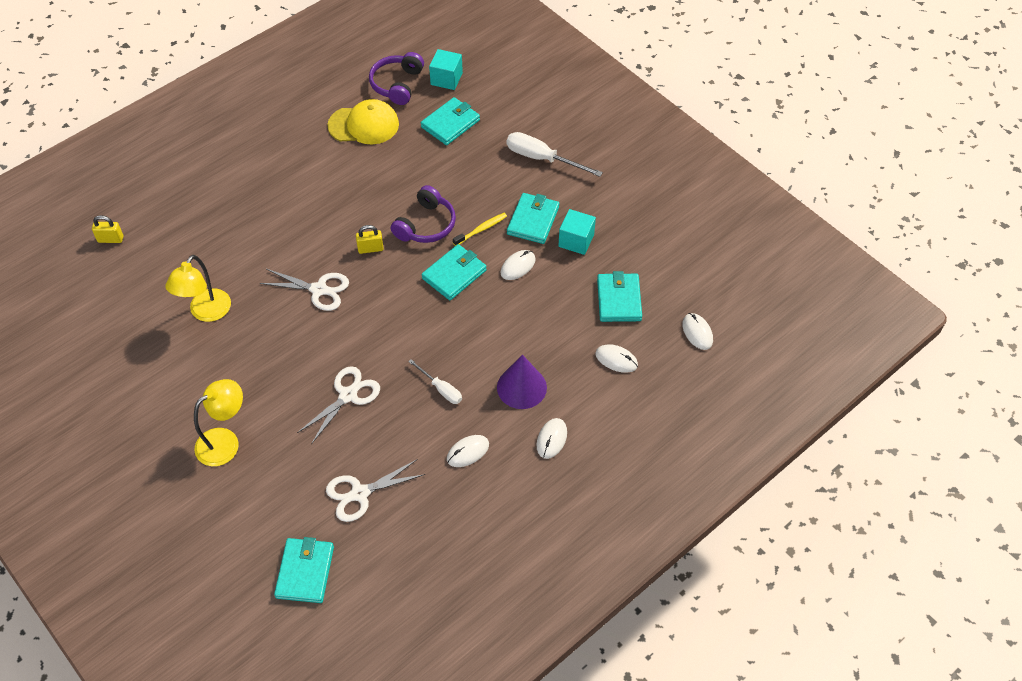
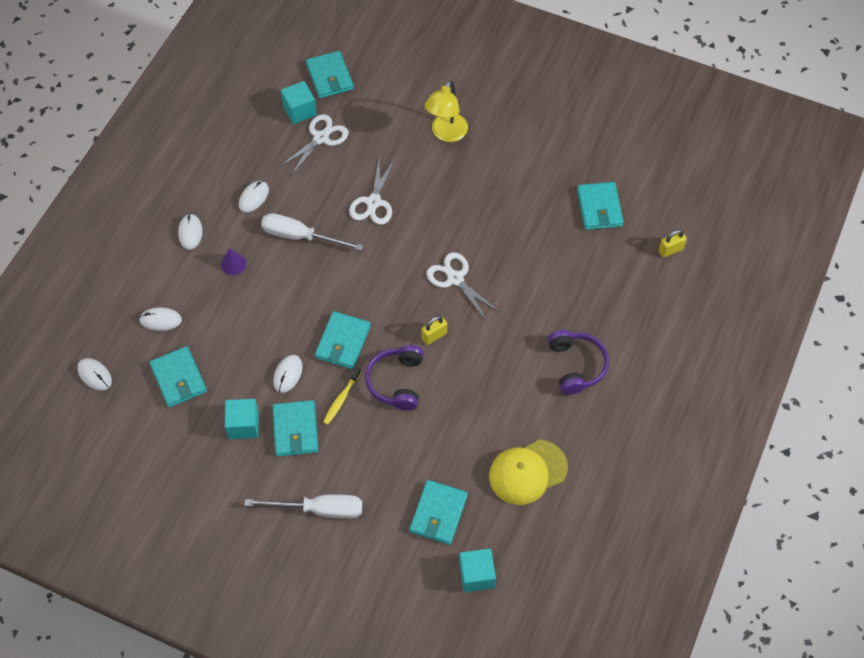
camera: 155 degrees right, 5 degrees up
(139, 301) = (599, 208): none -> turquoise wallet
(206, 312) = (536, 221): yellow lamp -> none
(319, 290) = (455, 279): white scissors -> white scissors turned 60 degrees clockwise
(364, 540) = (299, 110): none -> turquoise cube
(397, 84) = (526, 542): purple headphones -> purple headphones (576, 365)
(441, 389) = (300, 236): white screwdriver -> white screwdriver, size x1.67
(521, 387) = (233, 264): purple cone -> purple cone, size x0.56

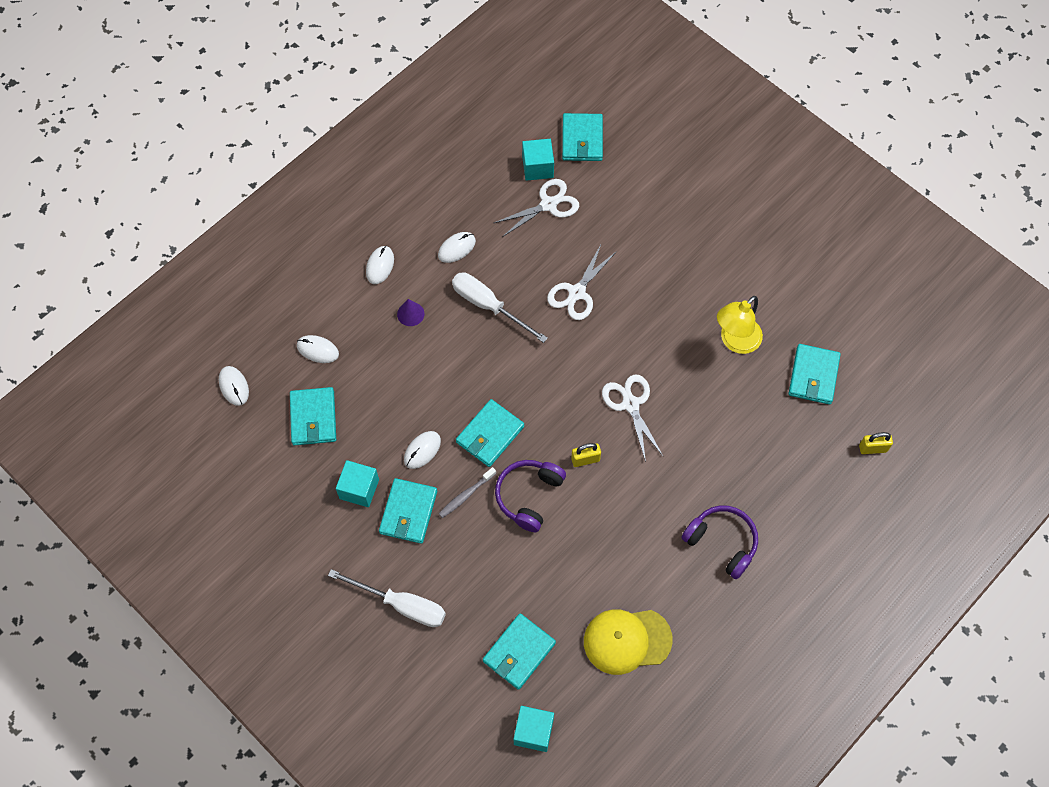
camera: 20 degrees right, 5 degrees up
(341, 399) = (466, 495): yellow toothbrush -> grey toothbrush
(446, 134) = (680, 240): yellow lamp -> yellow lamp (735, 341)
(576, 365) = (722, 542): purple headphones -> purple headphones turned 60 degrees counterclockwise

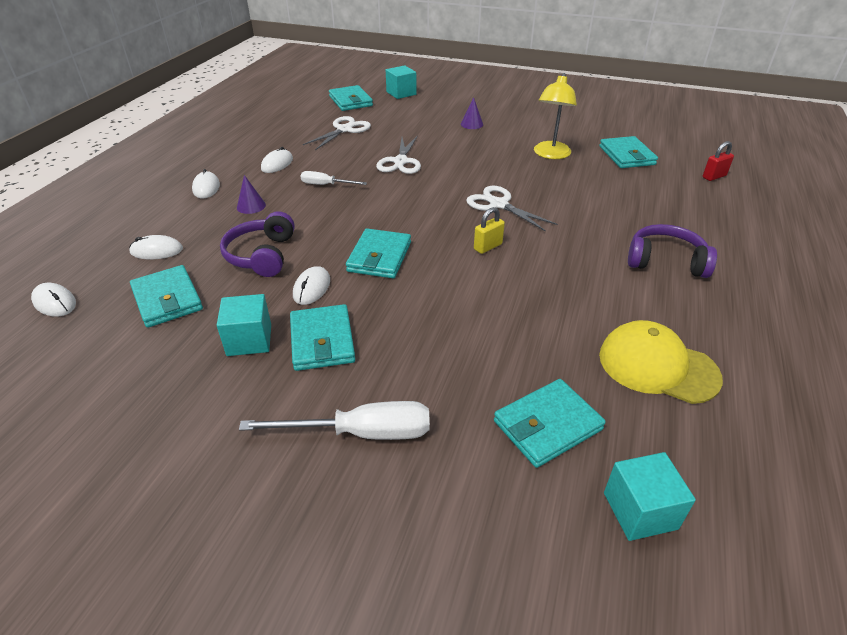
camera: 25 degrees left, 25 degrees down
(466, 495) = (382, 306): grey toothbrush -> none
(488, 306) = (326, 185): white screwdriver -> white screwdriver, size x0.60
(519, 652) = (547, 425): turquoise wallet -> turquoise wallet turned 45 degrees clockwise
(529, 496) = (452, 287): purple headphones -> purple headphones (262, 255)
(537, 167) = (324, 117): turquoise cube -> turquoise cube (401, 93)
(627, 640) = (657, 366): yellow cap -> yellow cap turned 60 degrees clockwise
(689, 246) = (472, 124): none -> purple cone
(872, 448) = (714, 177): yellow padlock -> red padlock

